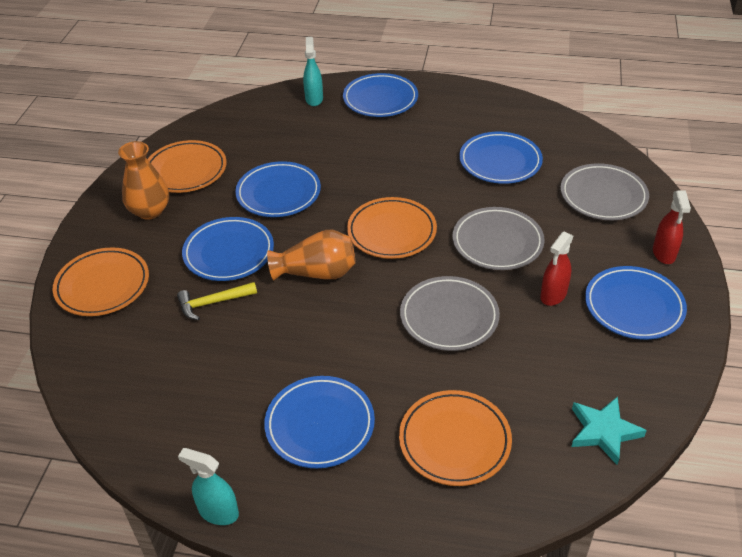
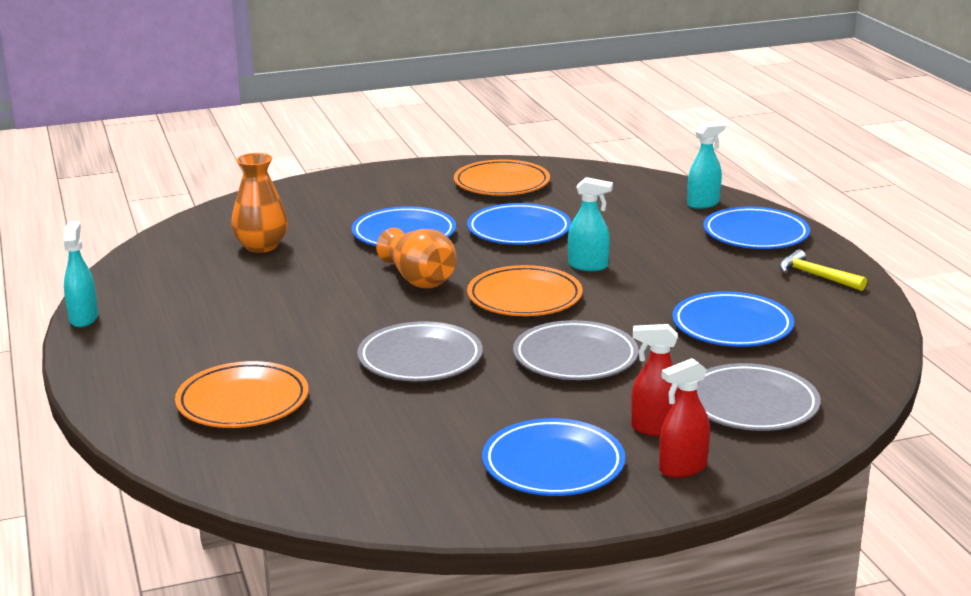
camera: 60 degrees right, 20 degrees down
(103, 285) = (306, 200): orange plate -> none
(150, 211) = (425, 187): orange vase -> orange vase (261, 246)
(213, 303) = (329, 247): yellow hammer -> yellow hammer (816, 276)
(320, 425) = (213, 333): blue plate -> none
(366, 184) = (588, 266): none -> turquoise spray bottle
(553, 295) = (518, 409): red spray bottle -> red spray bottle (656, 428)
(604, 431) = (321, 483): turquoise star -> none

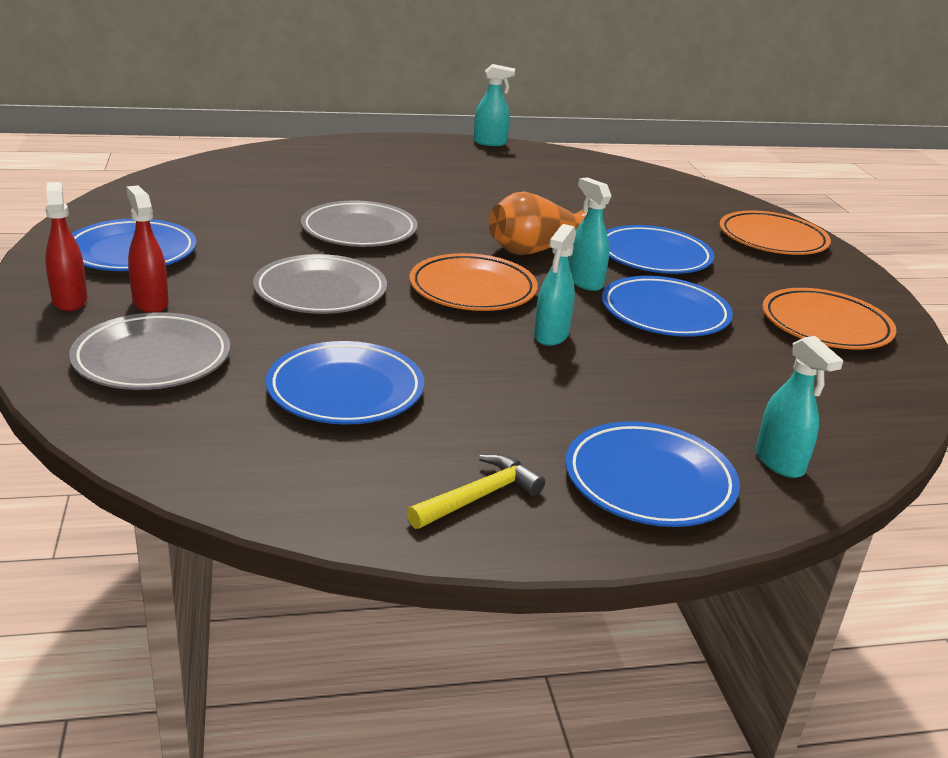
camera: 95 degrees right, 5 degrees up
(243, 402) = (323, 172): orange plate -> orange plate (772, 239)
(261, 246) = (625, 200): orange vase -> none
(478, 258) = (584, 282): none -> turquoise spray bottle
(656, 428) = (150, 302): red spray bottle -> red spray bottle turned 45 degrees counterclockwise

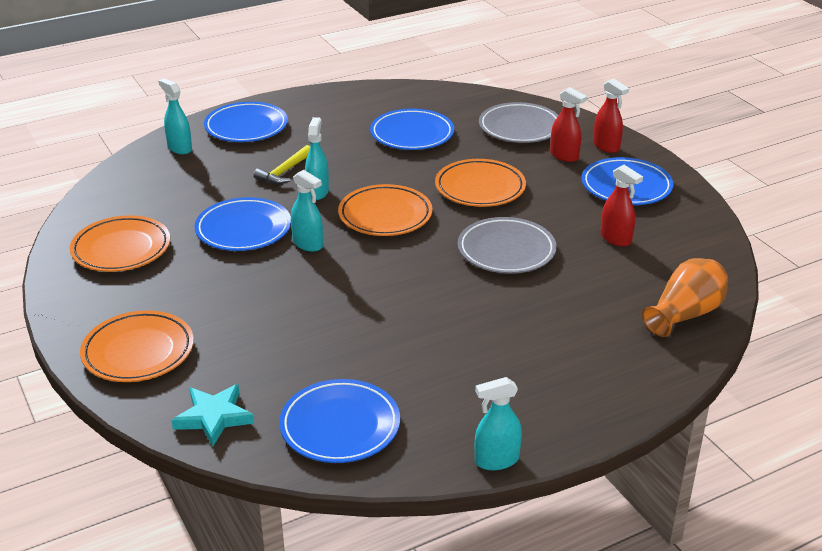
camera: 165 degrees right, 5 degrees up
(228, 215) = (616, 239): none -> red spray bottle
(320, 291) = (480, 188): grey plate -> orange plate
(479, 497) = (321, 106): yellow hammer -> yellow hammer (284, 171)
(535, 250) = (358, 269): orange vase -> orange vase (685, 314)
(654, 256) = (256, 290): blue plate -> blue plate (340, 426)
(696, 194) = (214, 417): none -> turquoise star

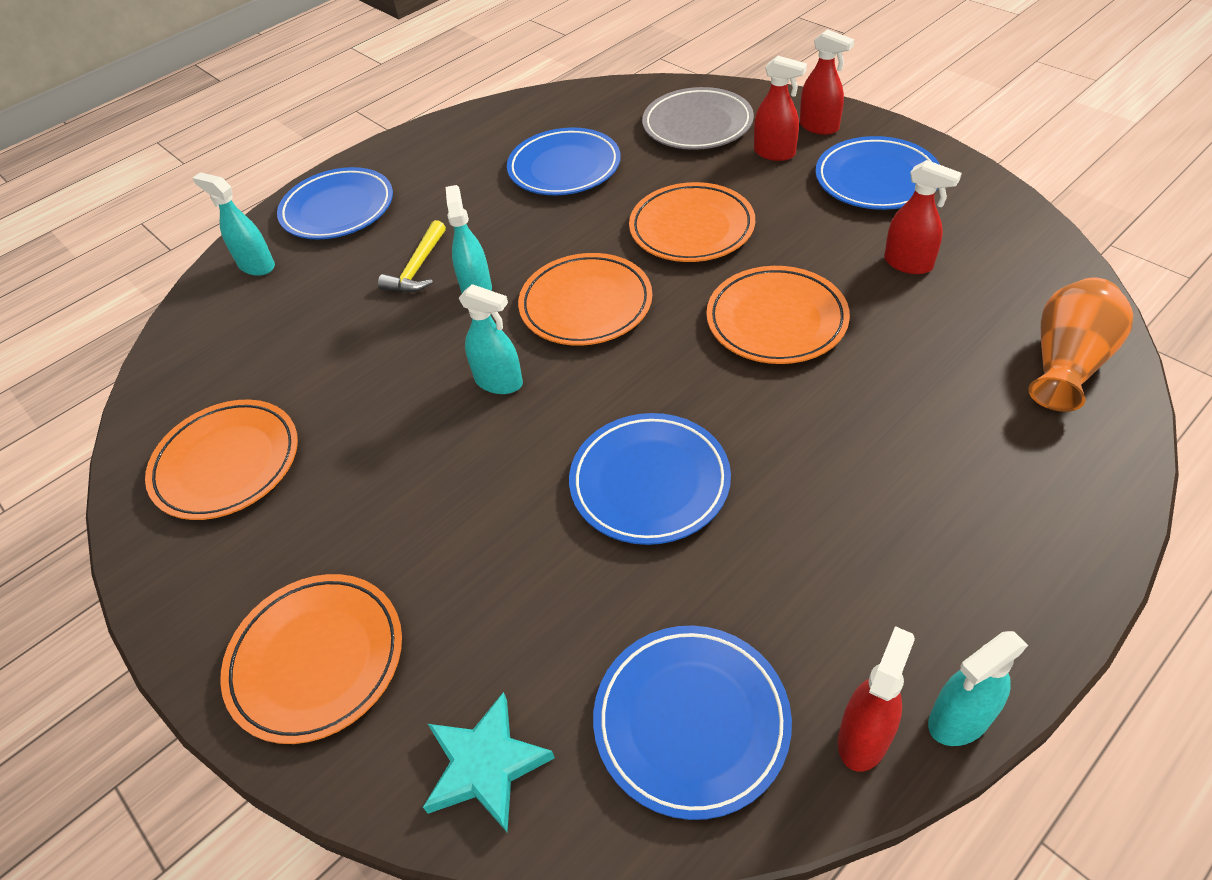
camera: 10 degrees left, 15 degrees up
(243, 229) = (397, 380): blue plate -> blue plate (649, 482)
(435, 455) = (863, 737): none -> red spray bottle
(506, 250) = (776, 320): grey plate -> orange plate

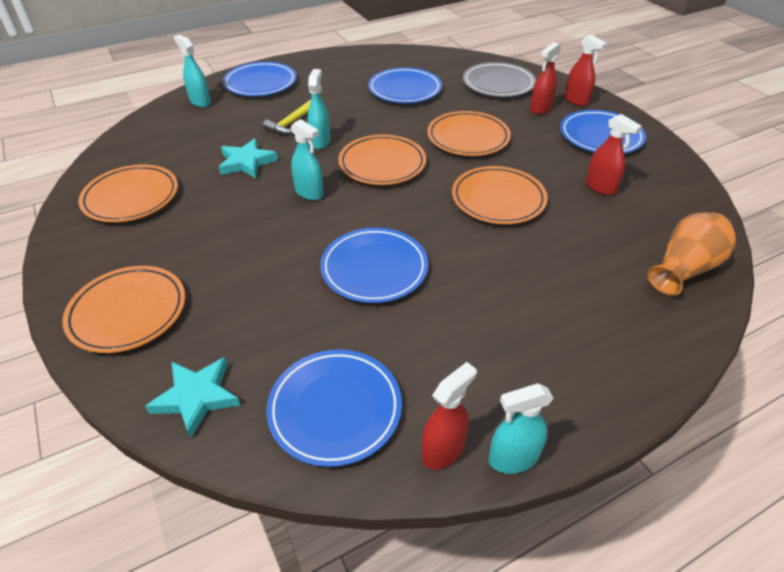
camera: 10 degrees right, 5 degrees down
(380, 355) = (247, 162): none -> turquoise star
(774, 153) = (540, 109): red spray bottle -> red spray bottle turned 90 degrees clockwise

